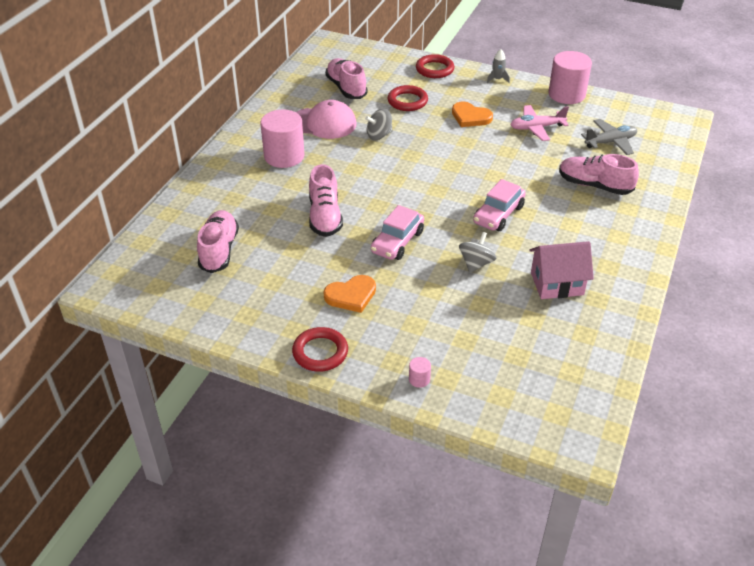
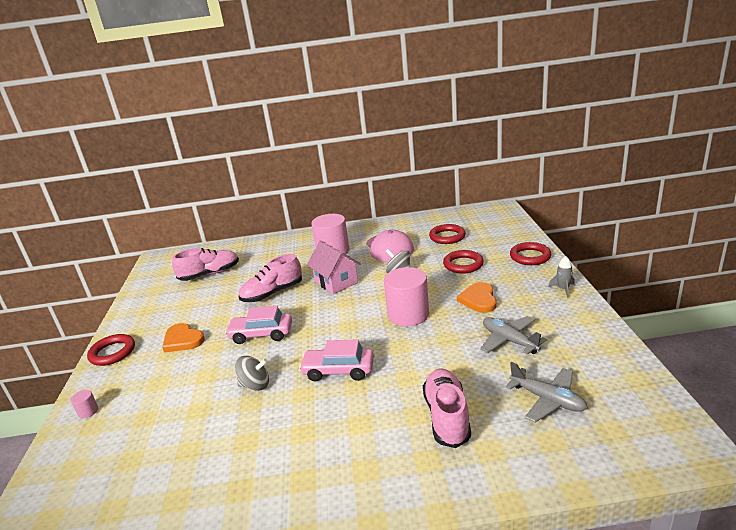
camera: 65 degrees right, 15 degrees down
(346, 88) = (447, 237): pink shoe -> red ring
(536, 128) = (509, 340): pink plane -> grey plane
(557, 284) = (251, 448): pink house -> pink house (336, 282)
(566, 94) = (600, 336): pink cylinder -> pink cylinder (408, 314)

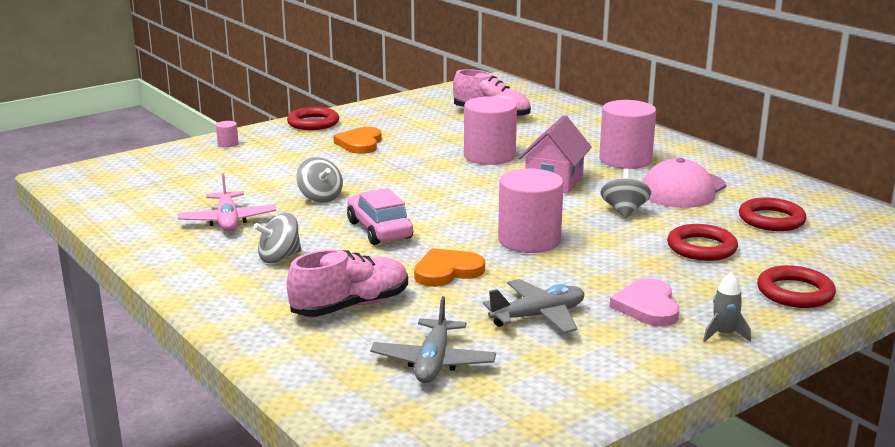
camera: 55 degrees right, 5 degrees down
(244, 449) = (227, 221): none -> pink plane
(261, 334) = (405, 174): pink car -> none
(272, 293) = (489, 156): pink shoe -> pink cylinder
(340, 434) = (279, 257): none -> grey spinning top
(479, 299) = (617, 277): orange heart -> orange heart (447, 271)
(509, 340) = (538, 316): grey plane -> grey plane turned 45 degrees clockwise
(519, 301) = (647, 306): none -> pink heart

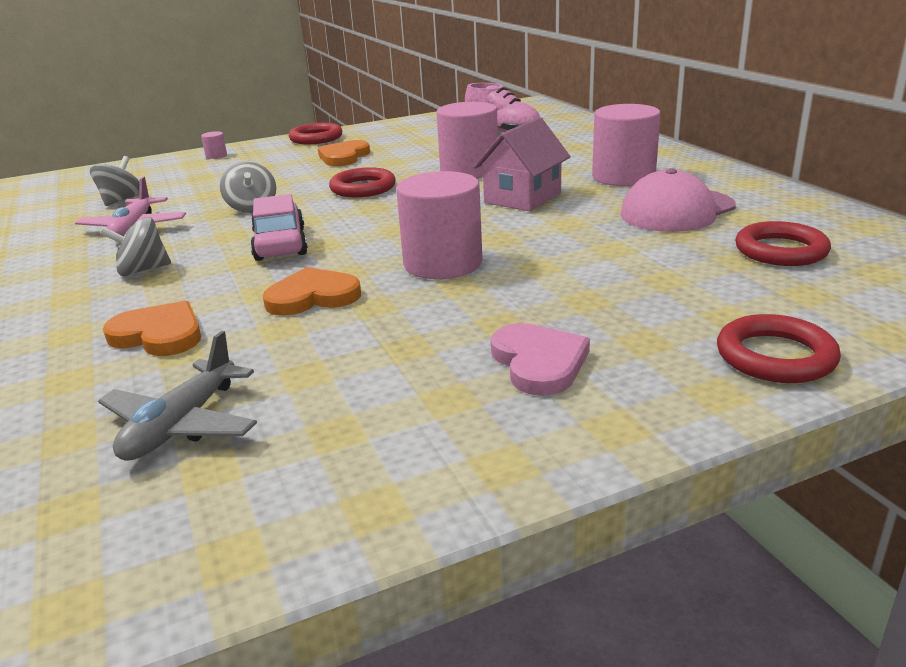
camera: 15 degrees right, 5 degrees up
(351, 306) = (159, 334): pink shoe -> orange heart
(538, 316) = (378, 366): grey plane -> none
(624, 211) = (586, 233): grey spinning top -> grey spinning top (121, 200)
(647, 306) = (539, 362): pink heart -> pink heart turned 150 degrees clockwise
(701, 248) = (663, 283): red ring -> red ring (363, 188)
(723, 334) = (630, 418): grey rocket -> none

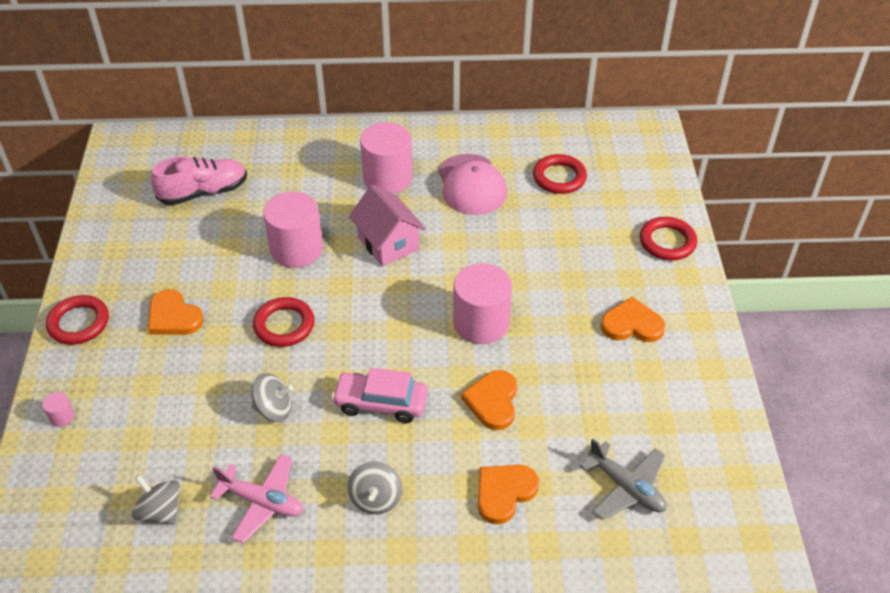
camera: 70 degrees left, 20 degrees up
(539, 362) = (632, 324): pink heart -> orange heart

